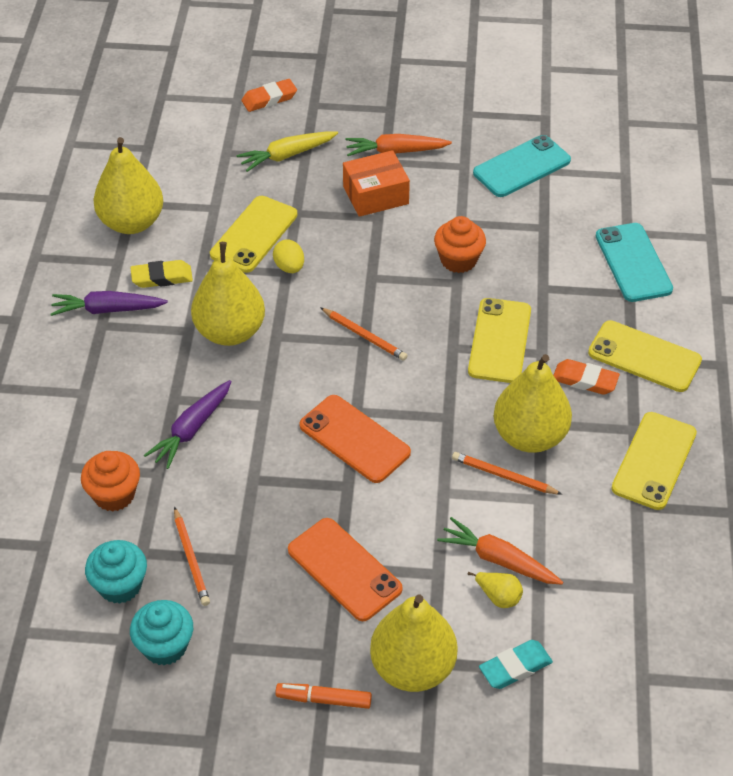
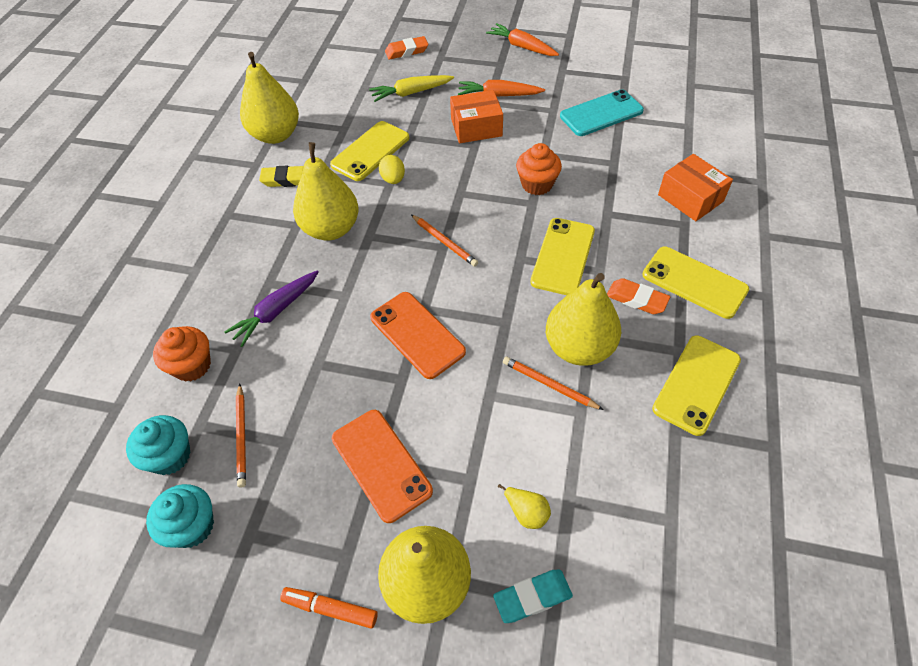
camera: 10 degrees right, 5 degrees up
(107, 310) = (235, 202): purple carrot -> none
(498, 559) = (532, 471): orange carrot -> orange carrot (521, 47)
(633, 262) = (690, 198): turquoise phone -> orange box

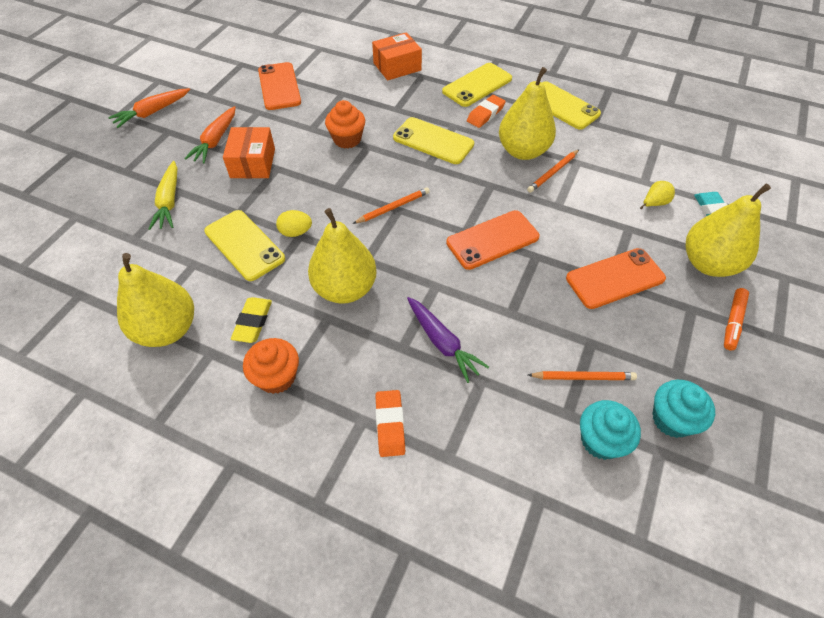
camera: 80 degrees left, 0 degrees up
(192, 365) = (496, 421): orange cupcake -> orange cupcake (277, 377)
(407, 51) = (93, 195): orange eraser -> orange eraser (390, 425)
(601, 114) = (279, 86): turquoise phone -> orange phone

